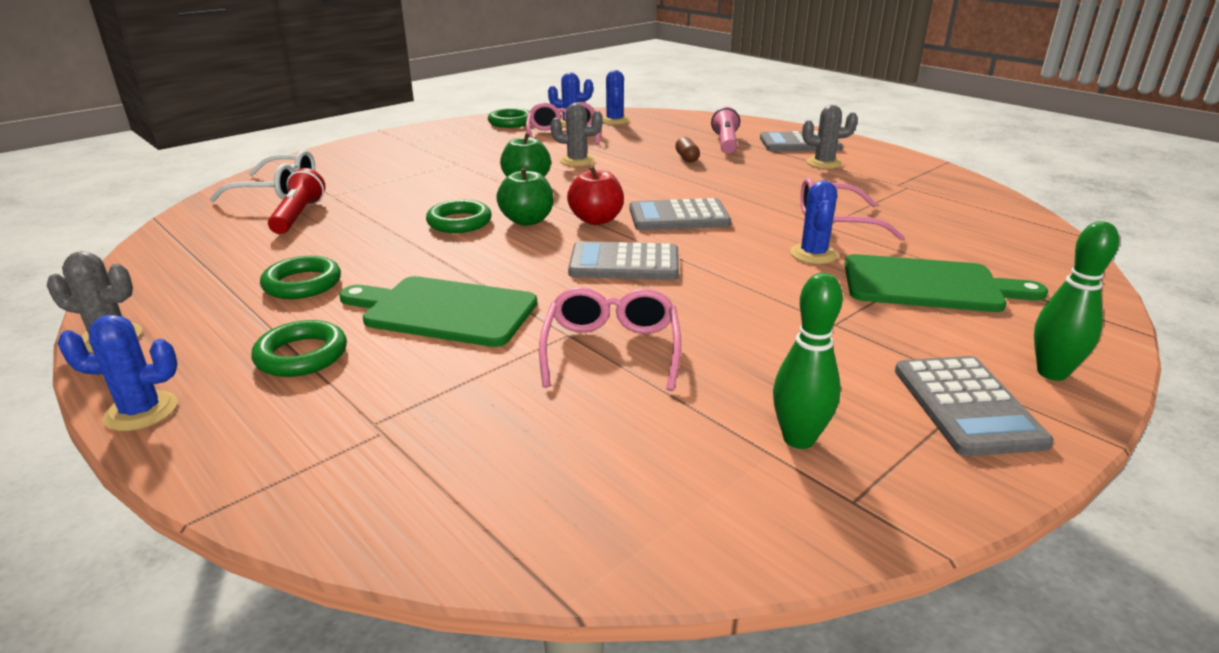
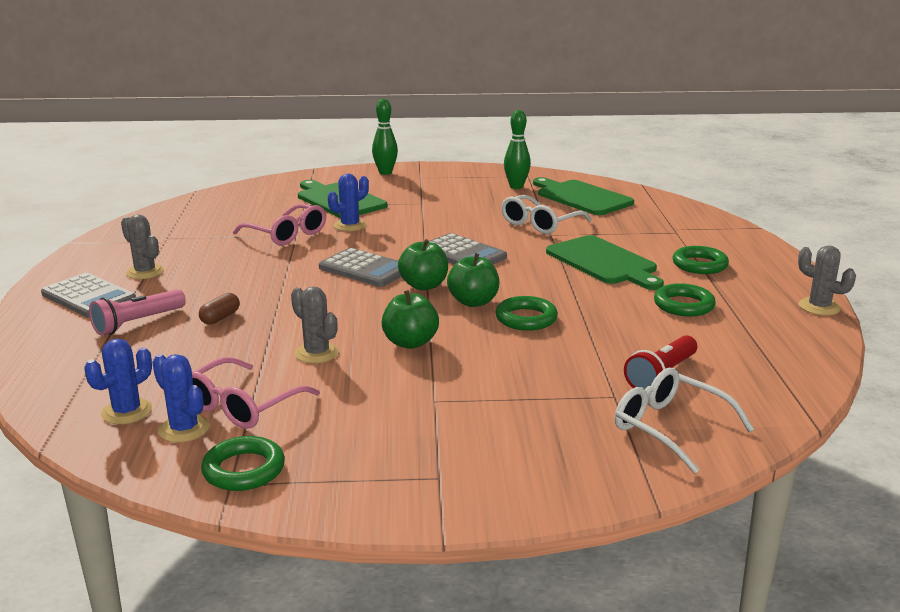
camera: 140 degrees left, 5 degrees down
(141, 411) = (788, 265): blue cactus -> none
(596, 220) = (424, 286): red apple -> green apple
(611, 349) = (540, 224): pink glasses -> white glasses
(640, 461) = (581, 197): none -> green cutting board
(966, 406) = (439, 176): grey calculator -> none

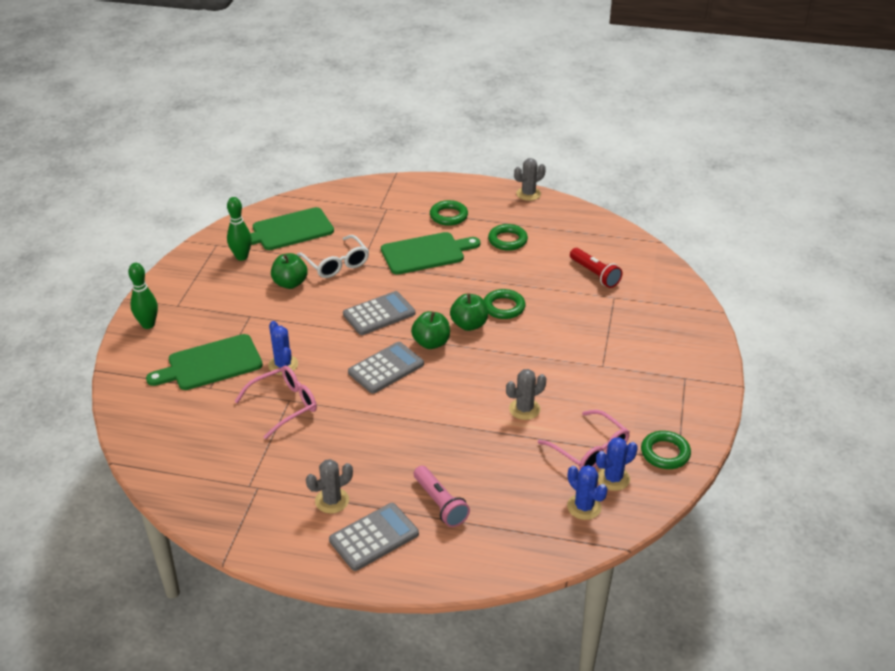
camera: 75 degrees left, 15 degrees up
(220, 318) = (448, 455): brown capsule -> none
(410, 343) = (522, 364): green apple -> green apple (290, 283)
(670, 428) = (651, 287): white glasses -> none

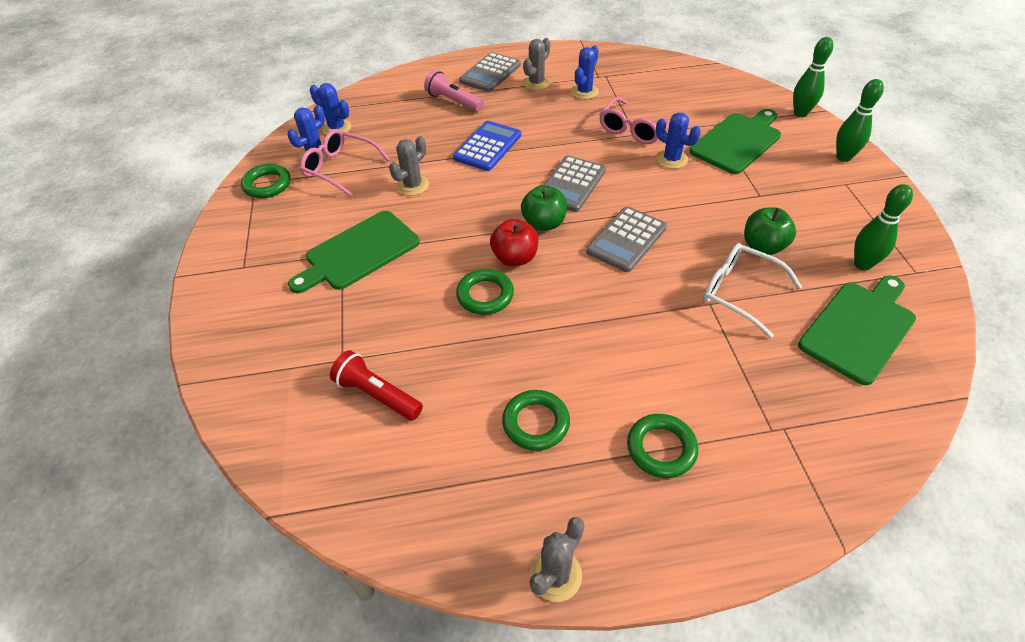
camera: 160 degrees right, 10 degrees up
(122, 374) = (800, 113): none -> green bowling pin
(291, 469) = (584, 92): none -> blue cactus
(426, 253) = (639, 352): green cutting board -> green cutting board (358, 252)
(435, 430) = (488, 147): none -> blue calculator
(469, 325) = (515, 258): green apple -> red apple

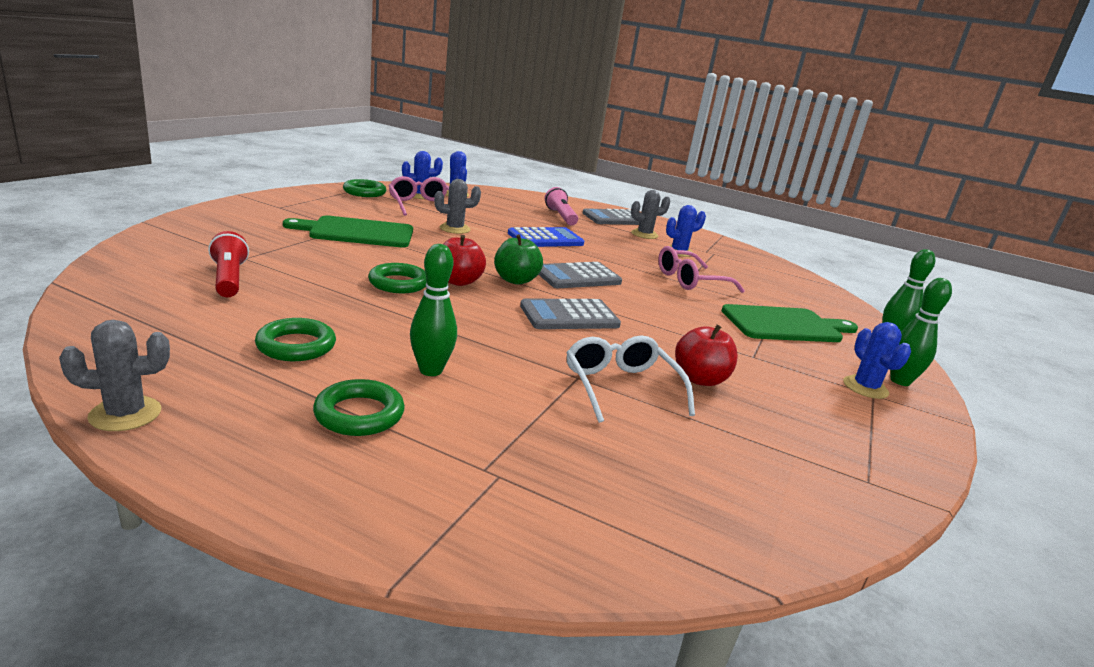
camera: 30 degrees right, 25 degrees down
(672, 159) = (696, 305): blue cactus -> blue cactus (865, 387)
(763, 246) = (700, 379): green apple -> red apple
(859, 328) = (717, 473): green cutting board -> none
(862, 264) = (802, 442): green bowling pin -> green bowling pin (431, 370)

